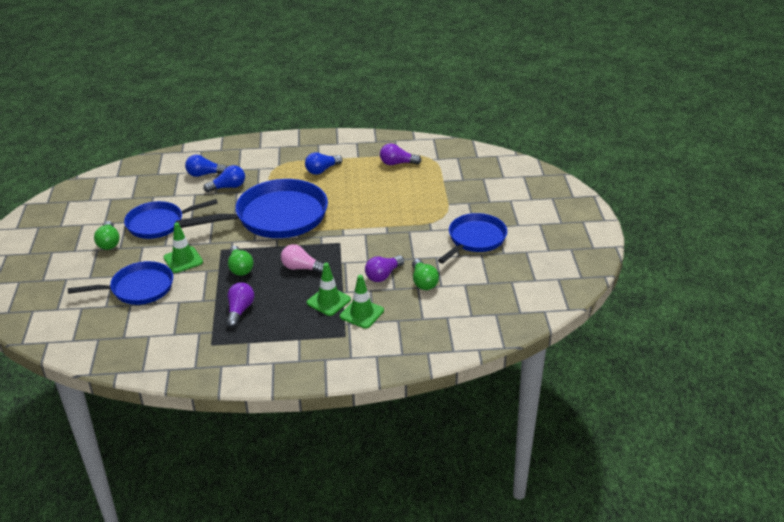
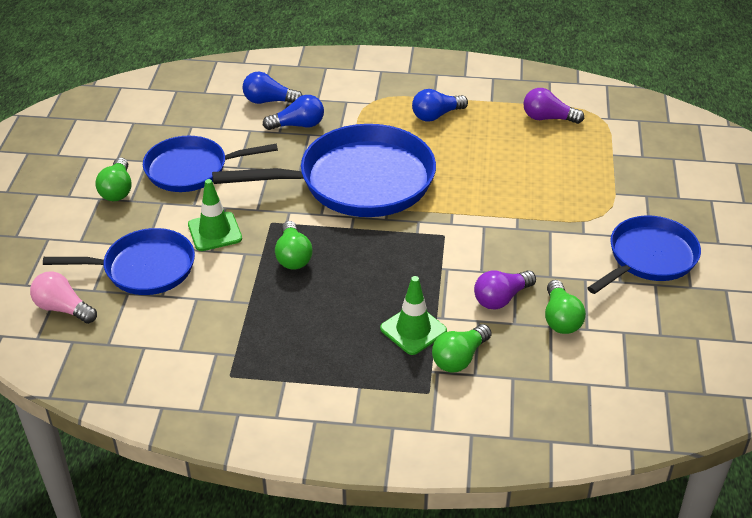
camera: 10 degrees right, 5 degrees up
(239, 311) = (280, 326): purple light bulb -> none
(301, 268) = (381, 269): pink light bulb -> pink light bulb (63, 308)
(362, 313) = (459, 358): green traffic cone -> green light bulb

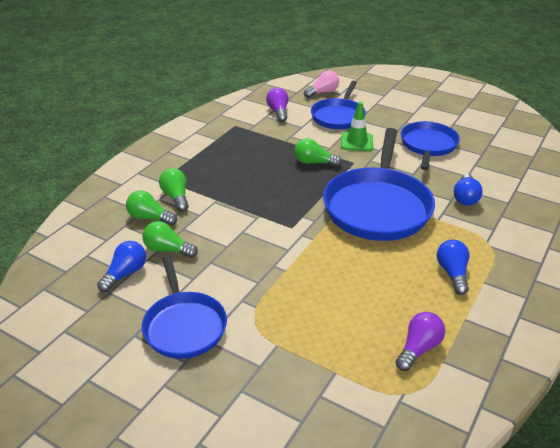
camera: 115 degrees right, 5 degrees down
(117, 190) = (418, 119): green light bulb -> green light bulb (150, 218)
(269, 101) = (505, 192): blue light bulb -> blue light bulb (125, 274)
(413, 330) = (214, 188): green traffic cone -> none
(501, 298) = (209, 231): purple light bulb -> purple light bulb (278, 112)

